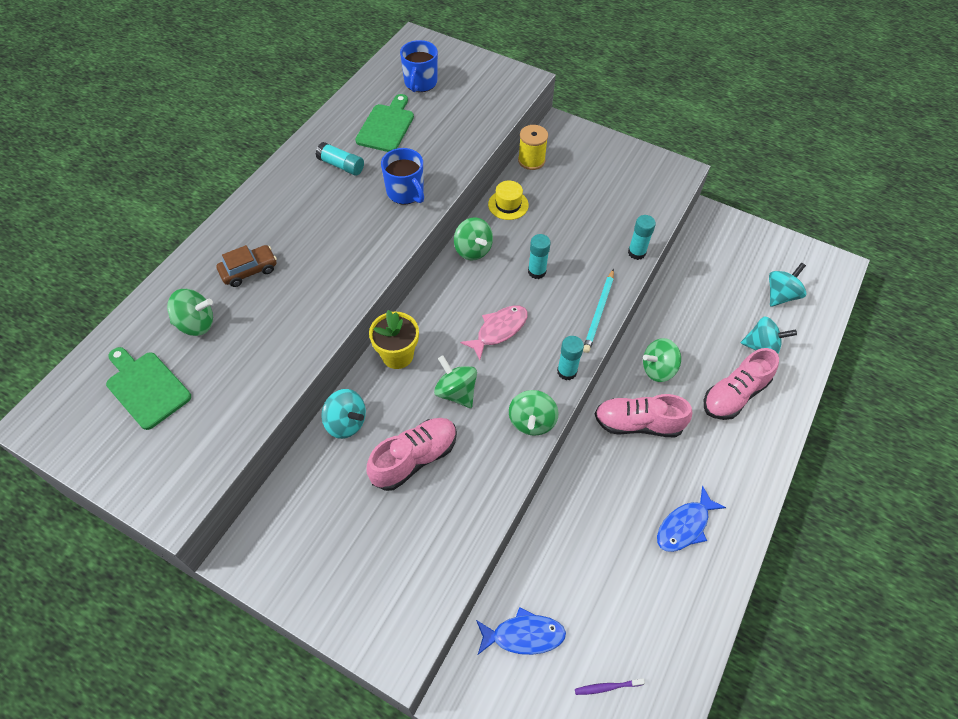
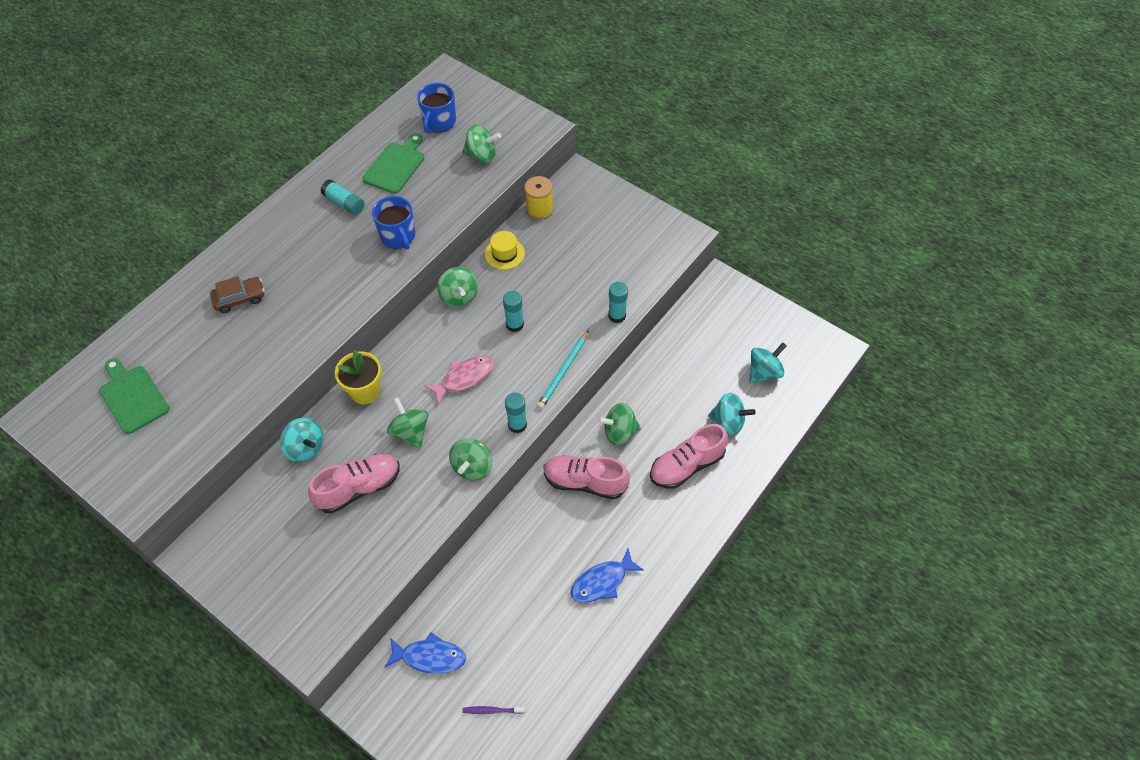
camera: 10 degrees right, 0 degrees up
(196, 324) = (184, 344): green spinning top -> green spinning top (482, 155)

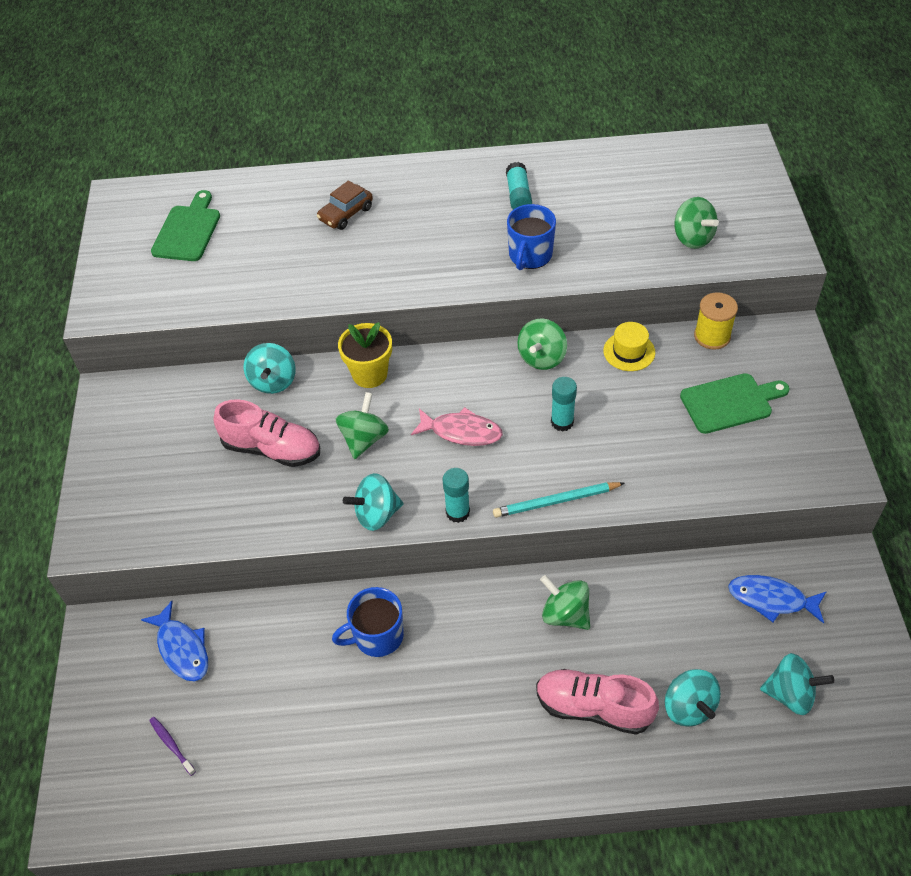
camera: 50 degrees right, 5 degrees down
(240, 299) = (346, 214): brown car -> brown car turned 105 degrees clockwise
(396, 166) = (601, 194): green cutting board -> green cutting board (730, 402)
(439, 122) = (687, 182): blue mug -> blue mug (377, 636)
(472, 467) = (376, 514): green spinning top -> turquoise spinning top
(585, 482) = (478, 629): pink shoe -> none
(602, 582) = (387, 733): blue fish -> blue fish (771, 599)
(617, 315) = (671, 494): turquoise glue stick -> none

